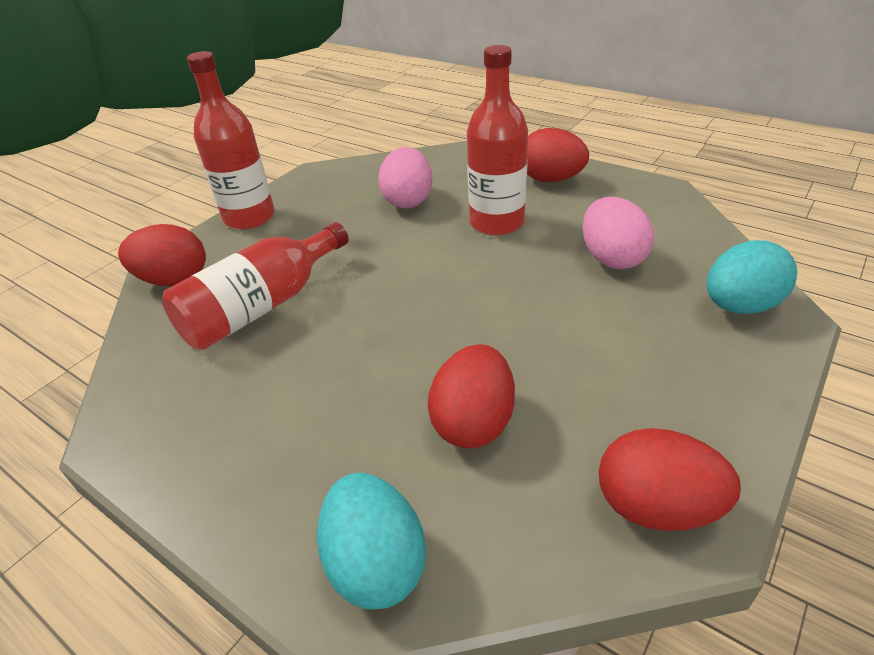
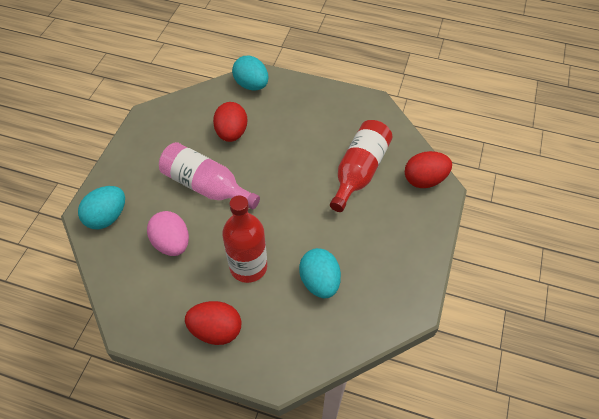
camera: 160 degrees right, 15 degrees up
(249, 217) = (424, 242): red bottle -> none
(408, 200) = (319, 282): pink egg -> turquoise egg
(547, 326) = (206, 186): none -> pink bottle
(656, 507) = (162, 117): red egg -> none

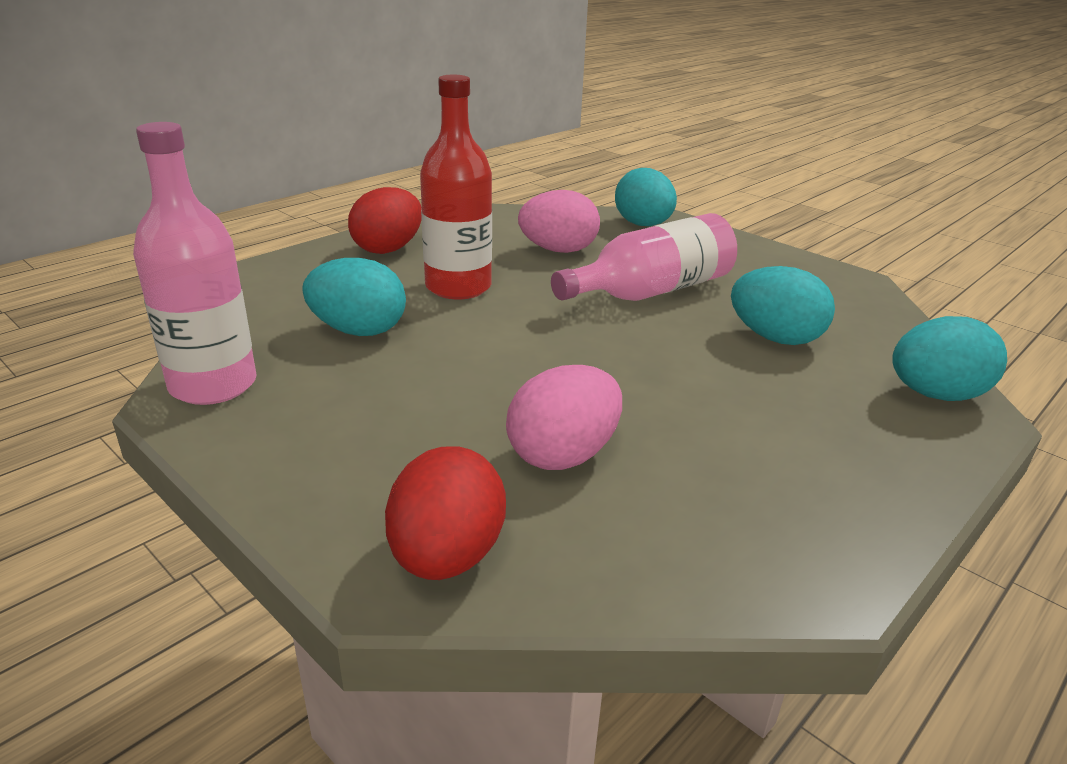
camera: 115 degrees right, 25 degrees down
(231, 133) = (775, 338): red egg -> turquoise egg
(359, 171) = (563, 455): red bottle -> pink egg
(397, 305) = (213, 385): none -> pink bottle

